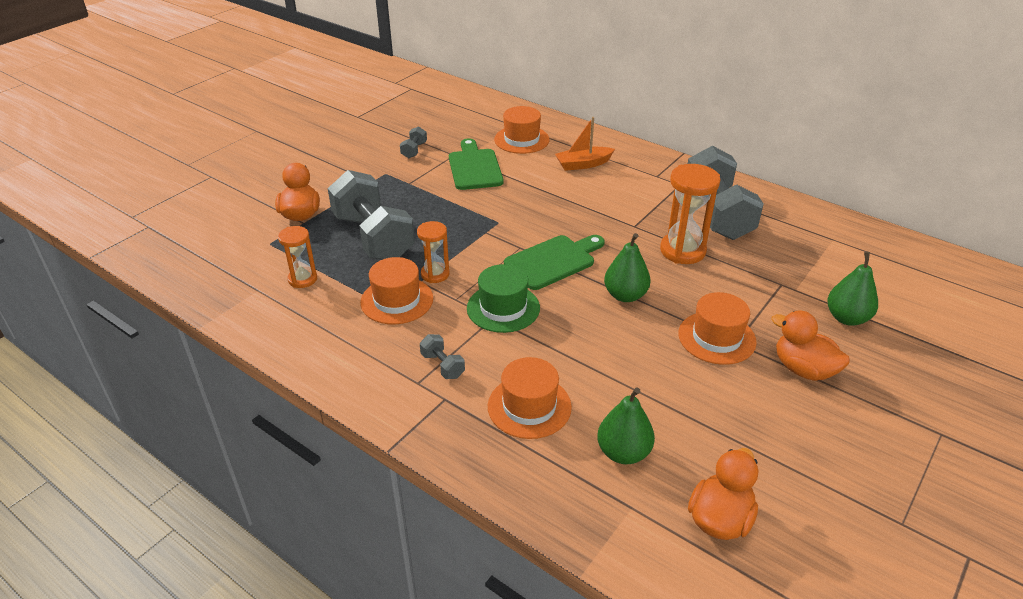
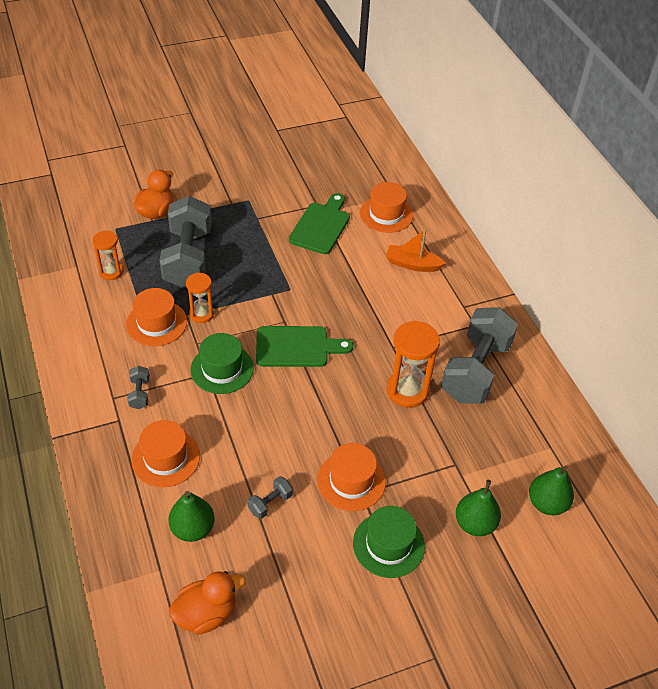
camera: 30 degrees right, 10 degrees up
(414, 150) = (290, 186): grey dumbbell -> grey dumbbell (270, 503)
(625, 295) = (320, 406): green pear -> green pear (547, 503)
(803, 369) = (388, 544): orange duck -> green hat

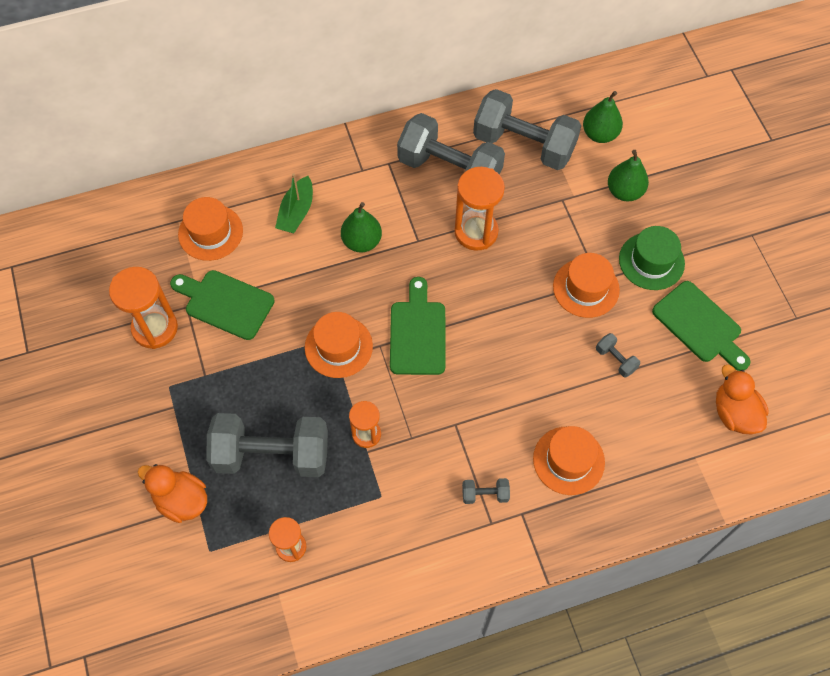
camera: 85 degrees left, 15 degrees up
(156, 323) = (379, 484): orange hat -> orange hat (338, 346)
(192, 528) = (649, 429): green pear -> green pear (362, 241)
(222, 369) = (449, 409): green hat -> none
(297, 189) = (155, 328): none -> orange hourglass
(312, 588) = (700, 325): none -> green cutting board
(412, 264) = (296, 212): orange boat -> green boat
(518, 432) = (524, 145): none -> grey dumbbell

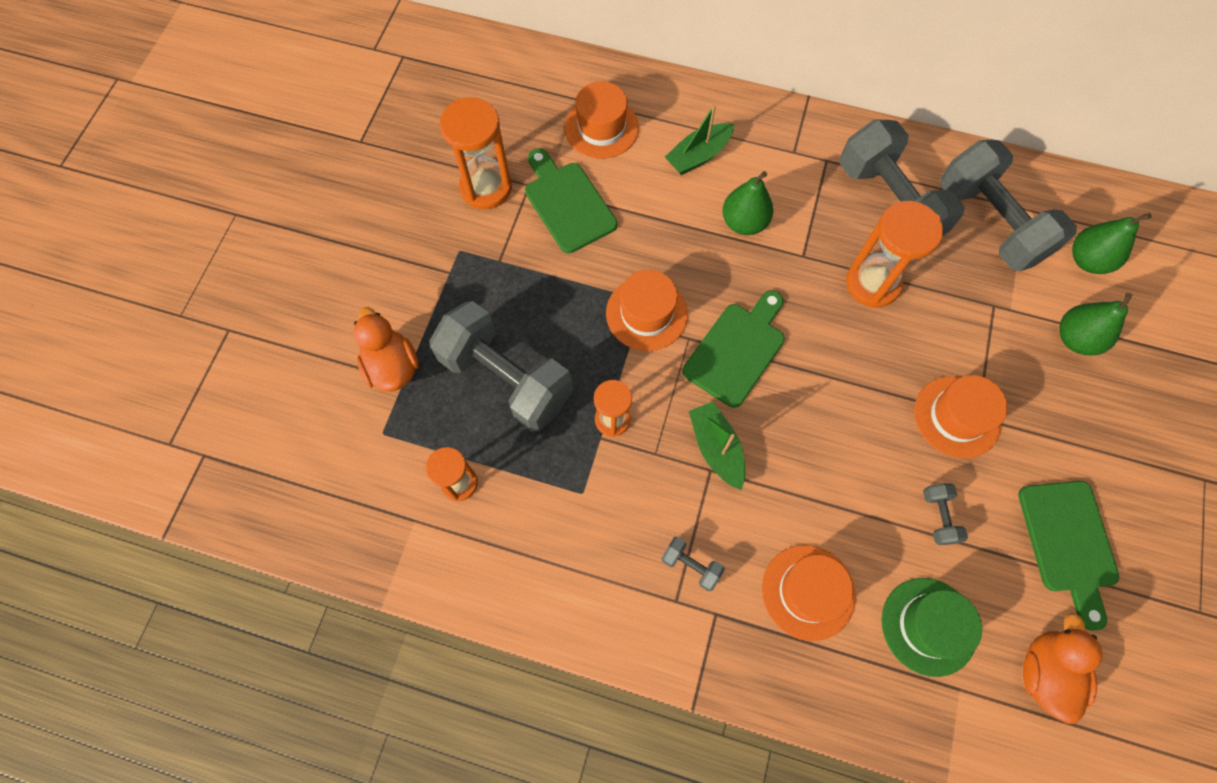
camera: 35 degrees right, 5 degrees up
(449, 407) = (716, 448): none -> green boat
(651, 261) = (1056, 434): green hat -> green hat (928, 626)

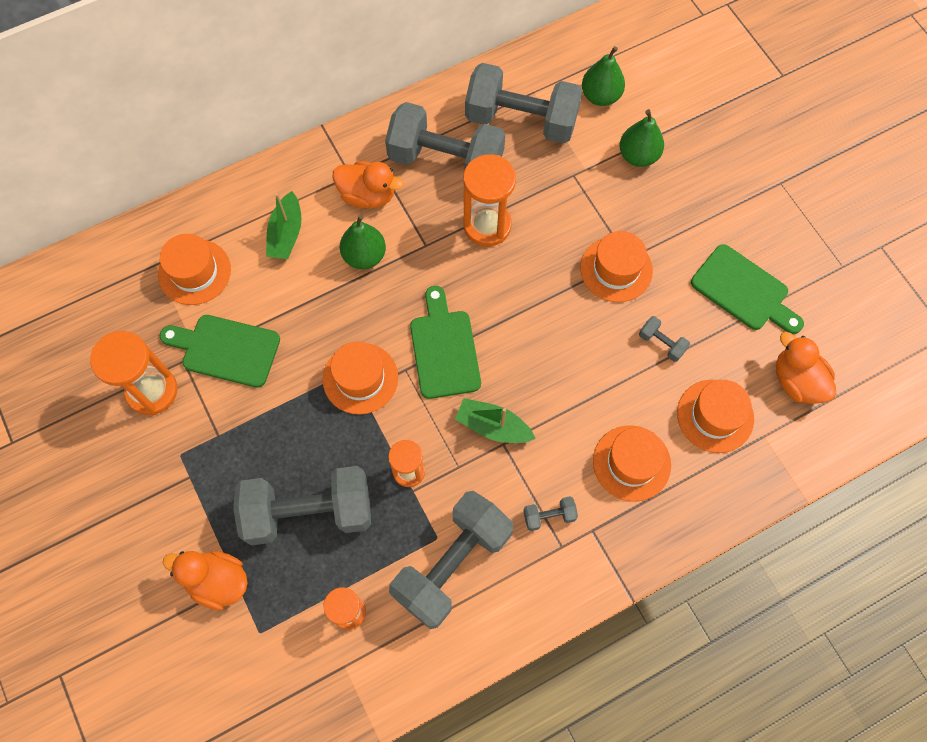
camera: 45 degrees left, 0 degrees up
(573, 525) = (452, 564): none -> grey dumbbell
(793, 178) = (368, 195): none -> orange duck
(928, 626) = (715, 416): green hat -> orange hat

